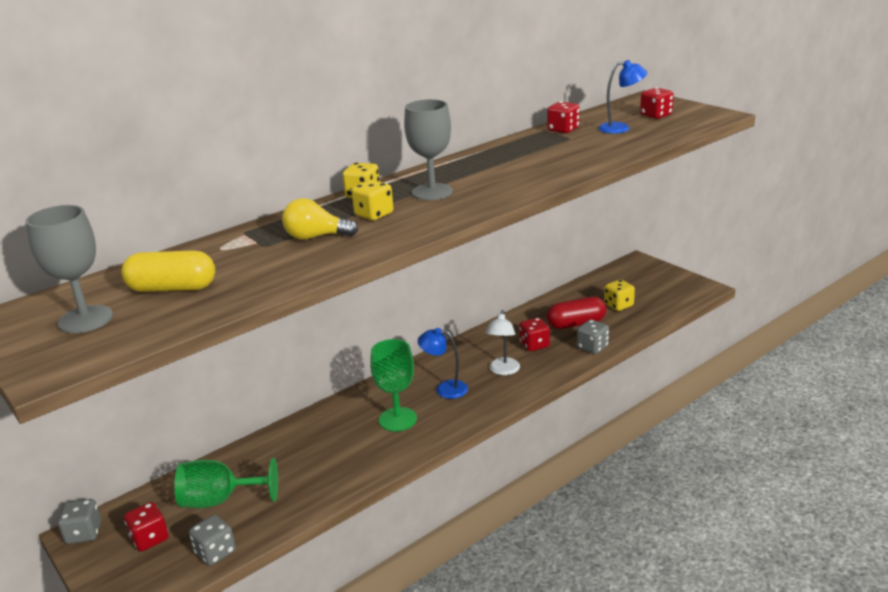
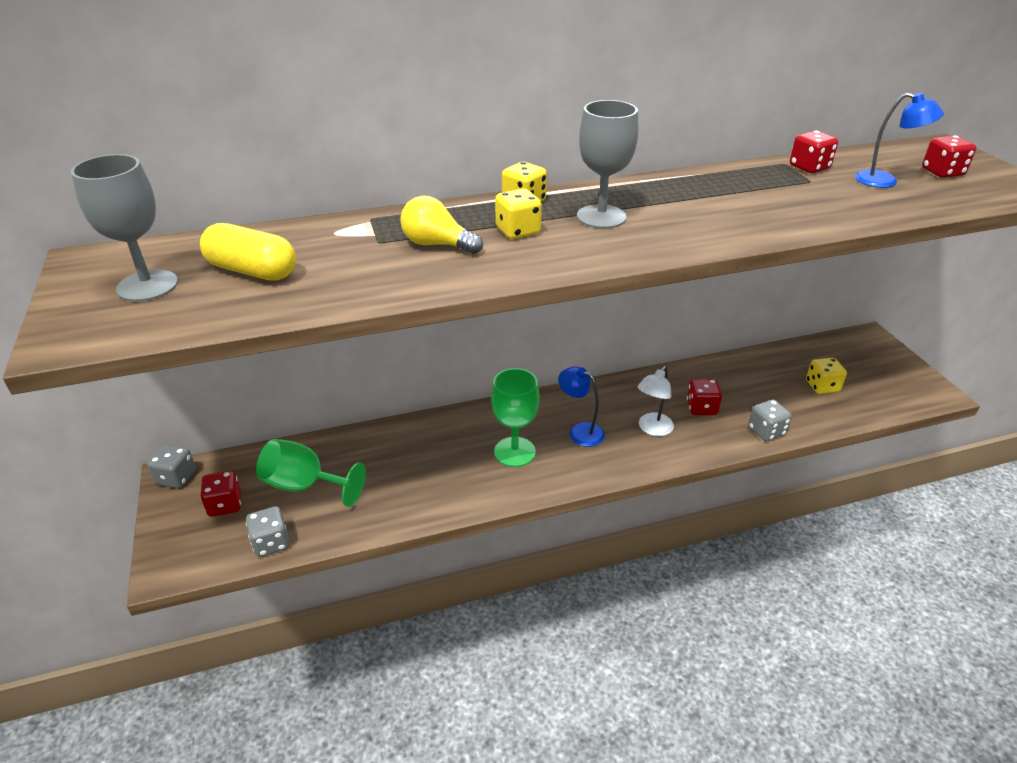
camera: 20 degrees right, 10 degrees up
(576, 324) = (761, 395): red capsule -> none

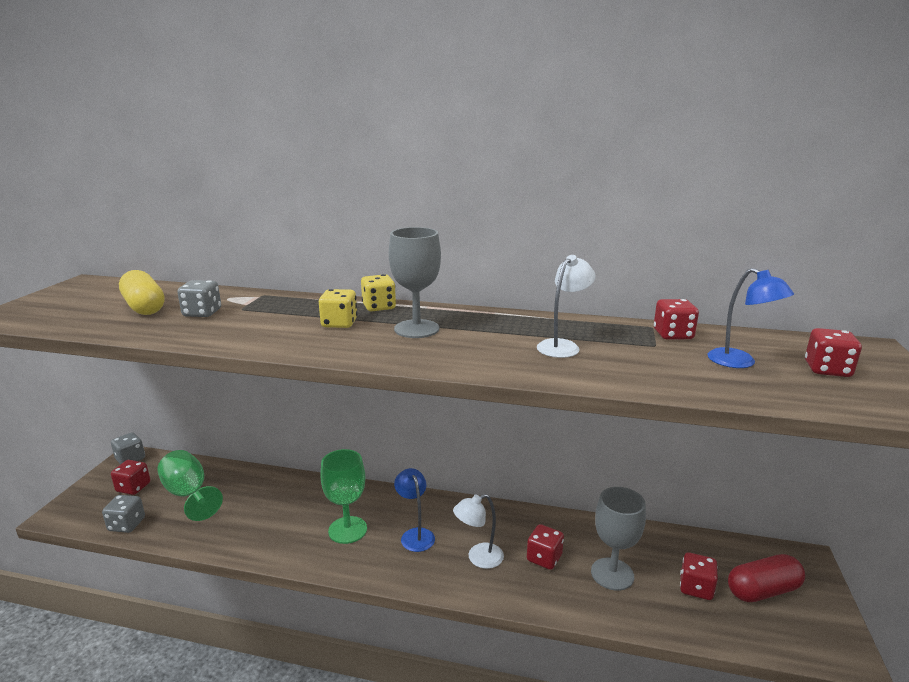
camera: 30 degrees right, 15 degrees down
(147, 286) = (83, 301): grey goblet -> grey goblet (612, 574)
(437, 244) = (272, 319): yellow light bulb -> none
(747, 201) = (563, 346): none -> white lamp
(766, 431) = (588, 607): grey dice -> grey dice (202, 313)
(822, 386) = (696, 588): yellow dice -> red dice
(863, 371) = (763, 591): none -> red capsule

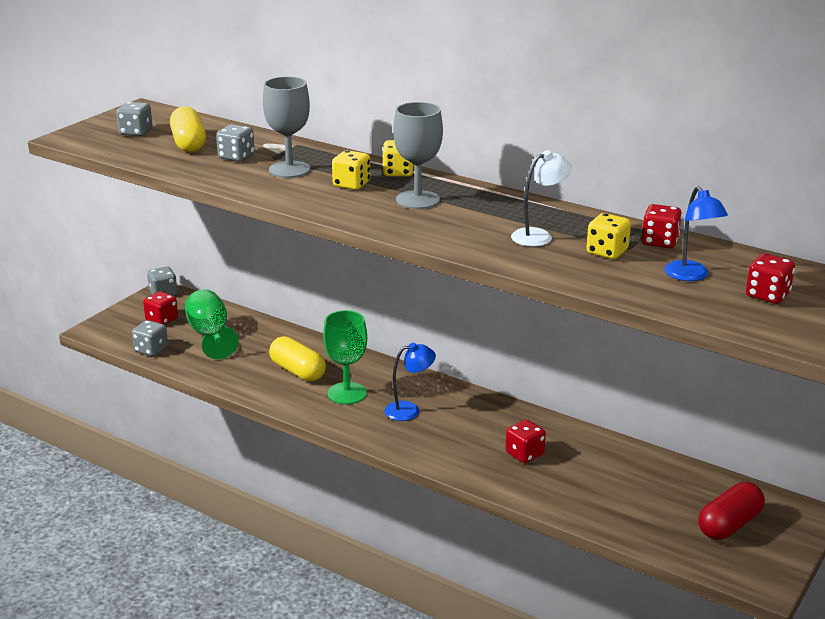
camera: 20 degrees right, 5 degrees up
(80, 303) = (136, 132): none -> grey dice
(290, 516) = (298, 371): none -> yellow capsule
(415, 535) = (409, 410): blue lamp -> blue lamp turned 75 degrees clockwise
(478, 558) = (460, 440): white lamp -> none
(612, 574) = (584, 480): grey goblet -> grey goblet (289, 169)
(640, 351) = (607, 252): none -> yellow dice
(696, 588) = (660, 508): red dice -> none
(763, 591) = (729, 525): red capsule -> red capsule turned 45 degrees counterclockwise

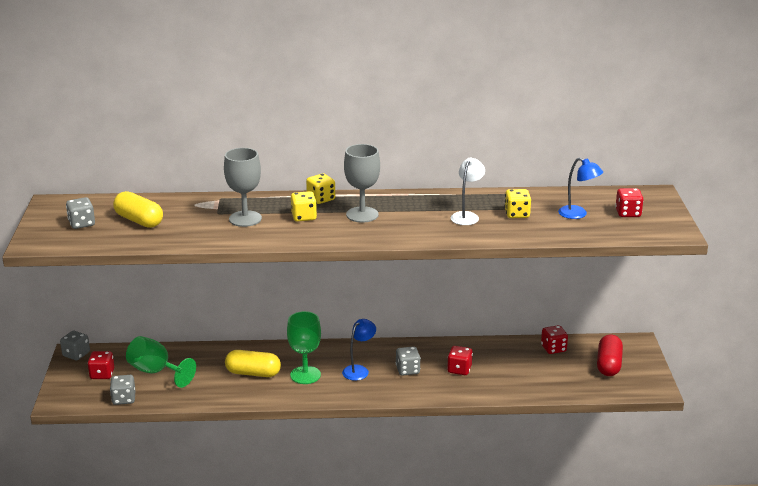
camera: 35 degrees left, 0 degrees up
(236, 157) = (192, 220): grey dice -> grey dice (407, 370)
(659, 242) = (535, 198): red dice -> red dice (553, 348)

